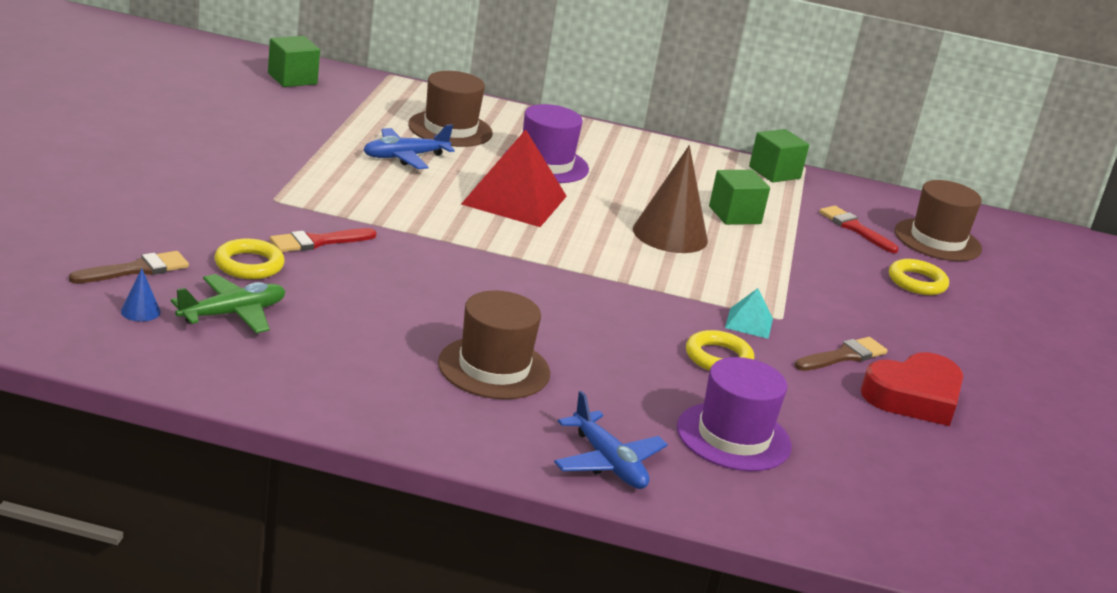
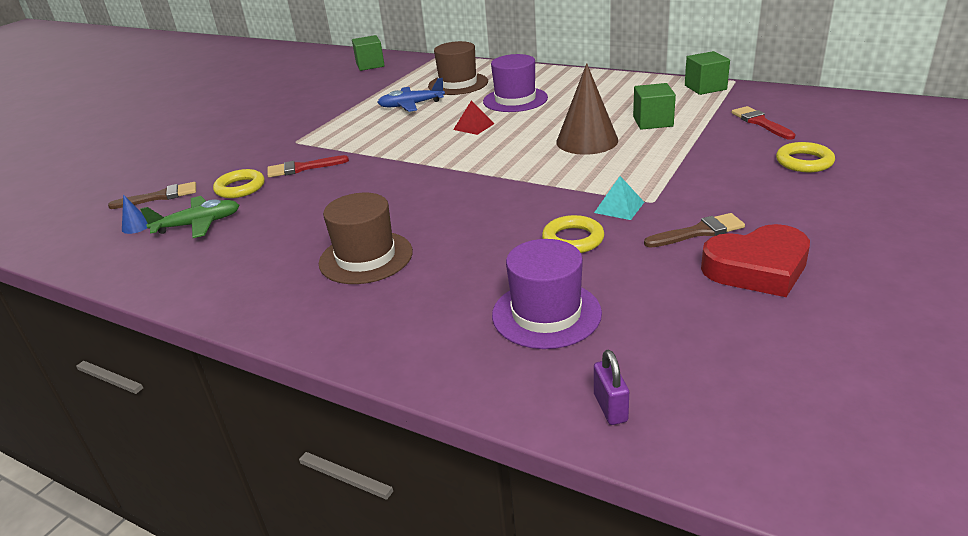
camera: 25 degrees right, 5 degrees up
(514, 200) = (474, 126): red pyramid -> red pyramid, size x0.48
(608, 463) = (409, 342): blue plane -> none
(838, 523) = (610, 408): none -> purple padlock
(937, 240) = (839, 125): brown hat -> none

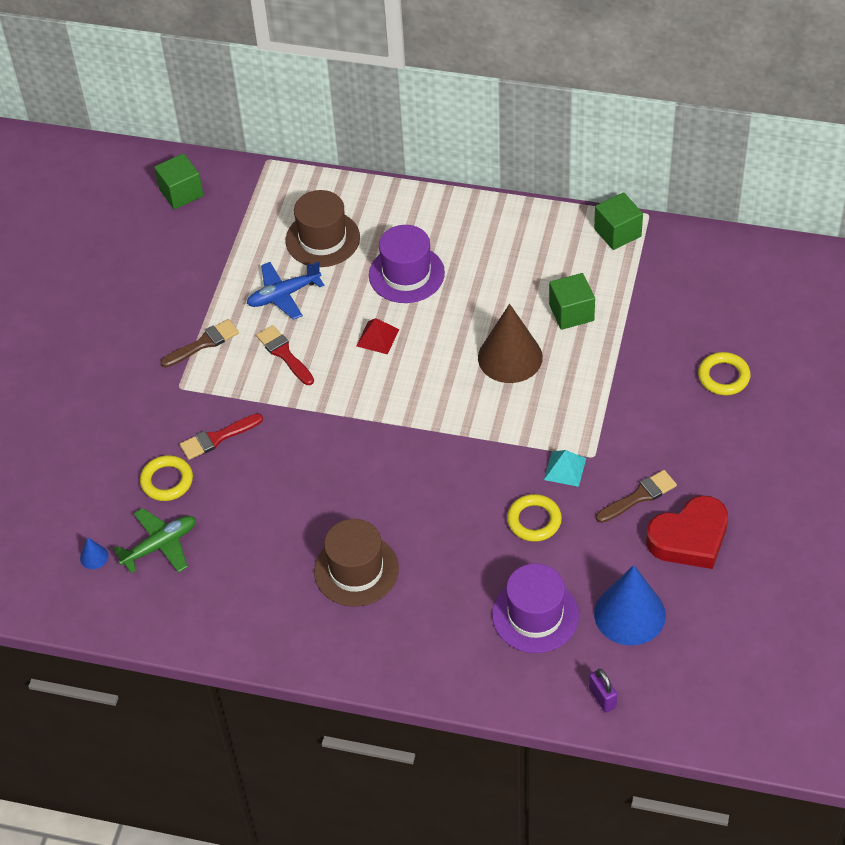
camera: 15 degrees left, 20 degrees up
(160, 197) = (84, 506): brown brush -> brown brush (203, 343)
(668, 326) = (629, 614): none -> blue cone
(760, 122) = (680, 306): red brush -> red brush (284, 354)

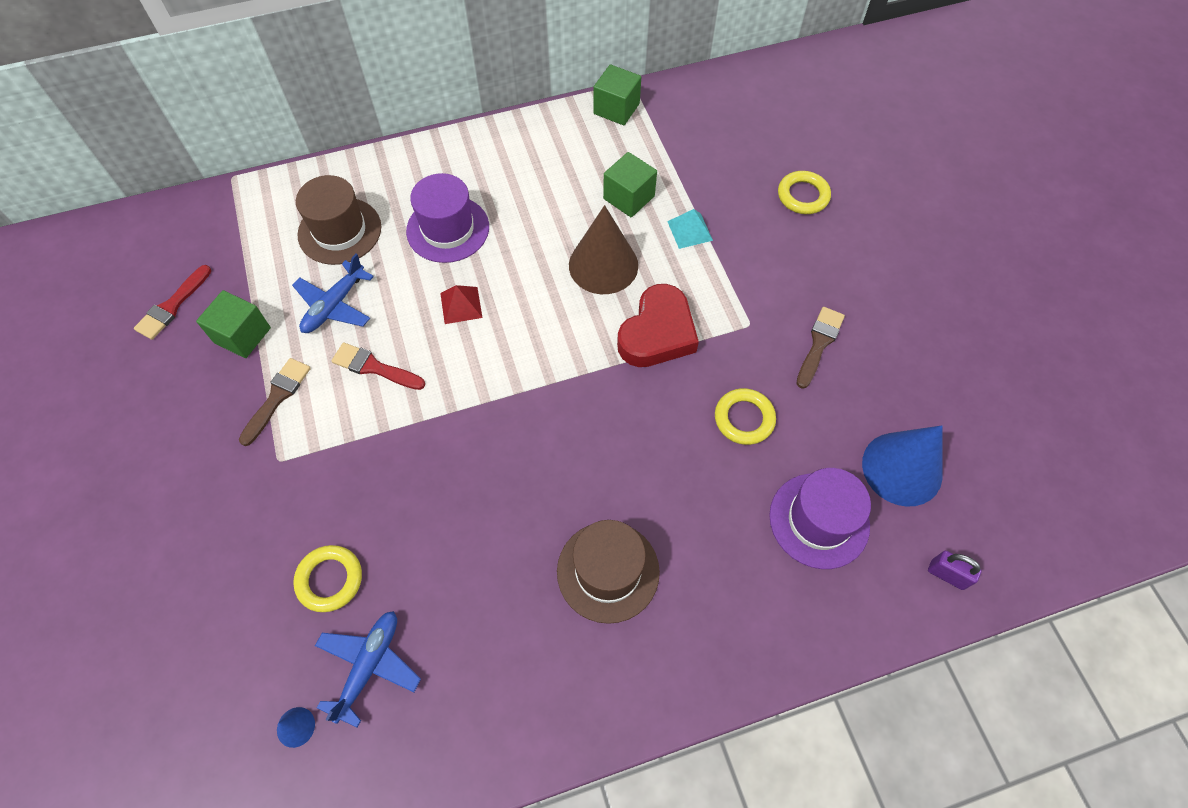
camera: 35 degrees left, 10 degrees up
(160, 545) = (369, 665): green plane -> blue plane
(181, 193) = (156, 247): green cube -> green cube (242, 335)
(217, 438) = (358, 497): red brush -> red brush (172, 306)
(565, 469) = (733, 350): turquoise pyramid -> turquoise pyramid (690, 230)
(689, 538) = (893, 361): red heart -> red heart (657, 333)

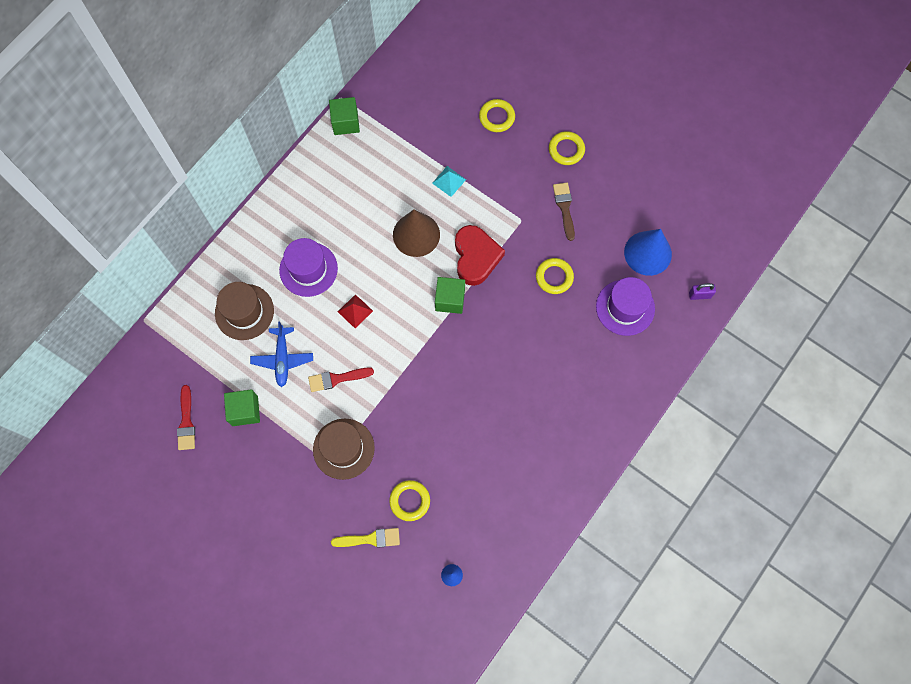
camera: 35 degrees left, 10 degrees up
(239, 593) = (370, 539): none -> yellow brush
(277, 397) = (298, 431): brown brush -> none
(369, 665) = (463, 525): blue plane -> none
(608, 571) = (542, 402): brown hat -> brown hat (343, 449)
(629, 197) = (398, 181): green cube -> green cube (450, 299)
(869, 278) = (566, 150): none -> yellow ring

